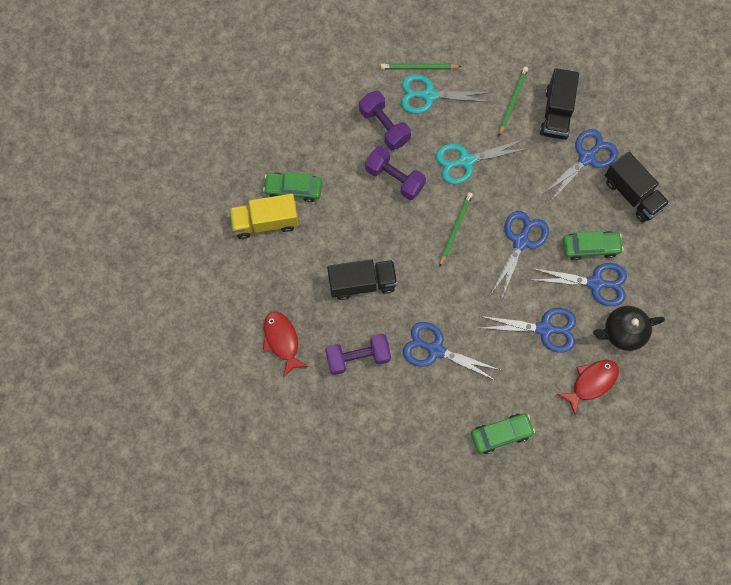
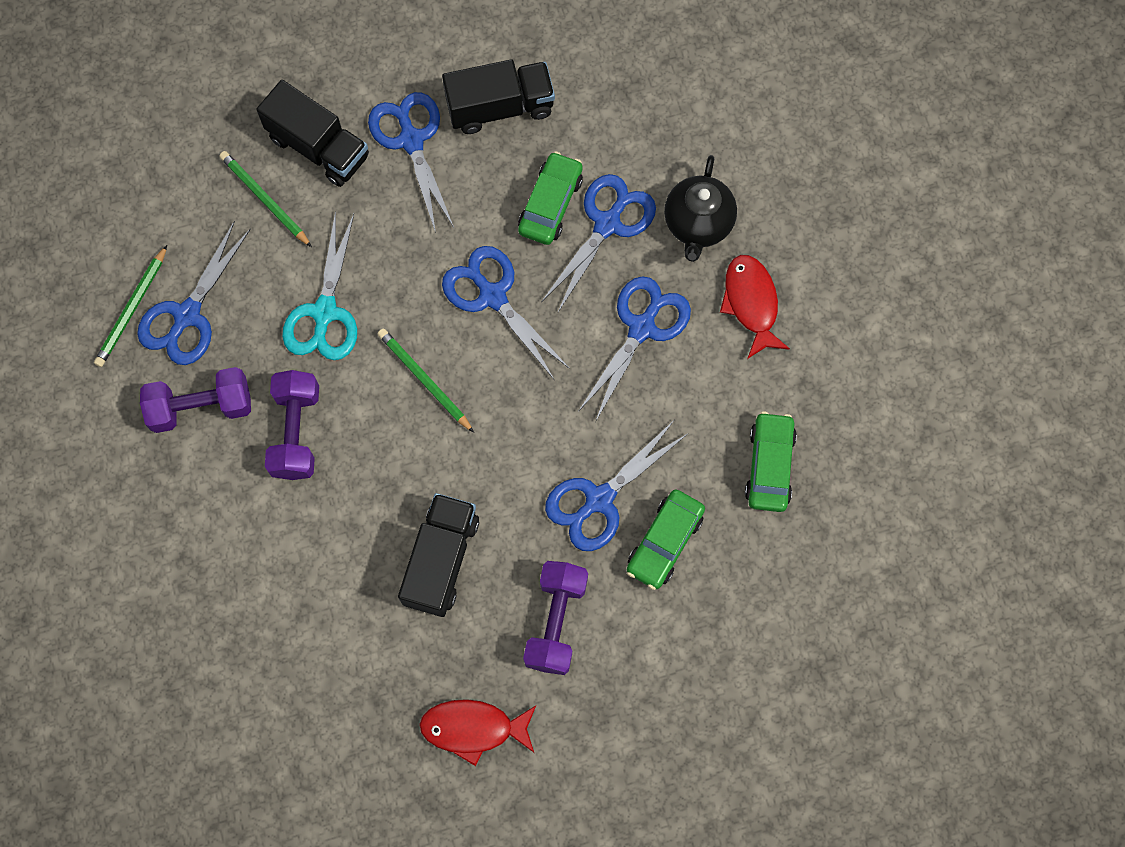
camera: 65 degrees left, 0 degrees up
(265, 222) = (263, 667): yellow truck -> none
(293, 189) = (231, 597): green car -> green car (664, 542)
(394, 178) = (296, 432): purple dumbbell -> purple dumbbell turned 60 degrees counterclockwise
(429, 95) = (187, 315): turquoise scissors -> blue scissors

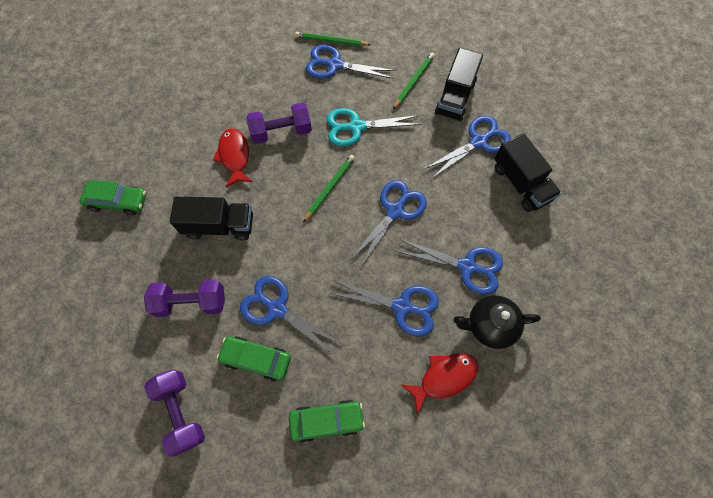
camera: 75 degrees right, 5 degrees down
(201, 407) = (285, 85): purple dumbbell -> purple dumbbell (181, 412)
(473, 728) = (117, 271): red fish -> red fish (234, 156)
(550, 204) = (467, 229): green car -> green car (118, 202)

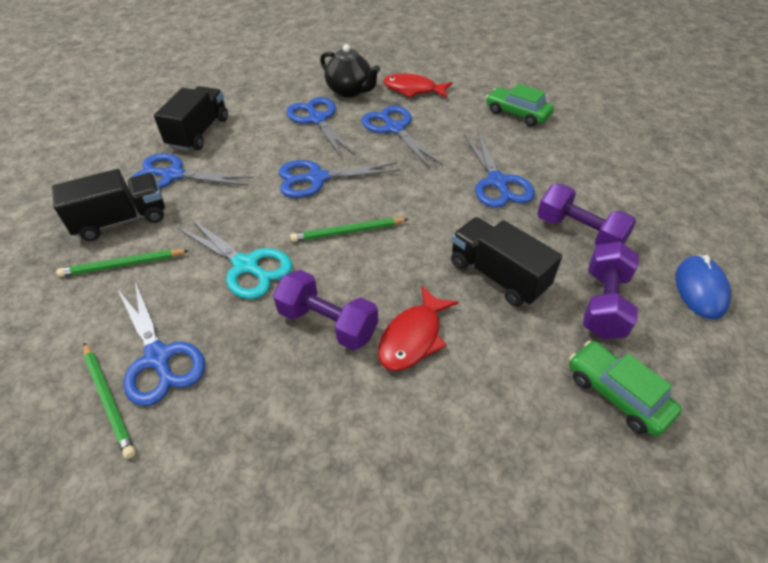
camera: 135 degrees left, 20 degrees down
(94, 311) = (700, 289): none -> blue mouse
(181, 412) = (636, 173): purple dumbbell -> purple dumbbell (603, 304)
(256, 359) = (544, 166): green car -> none

